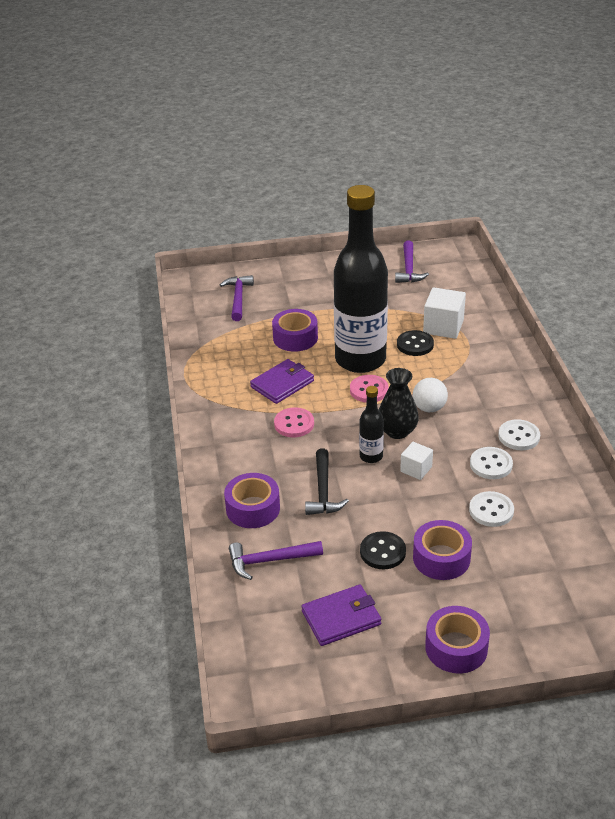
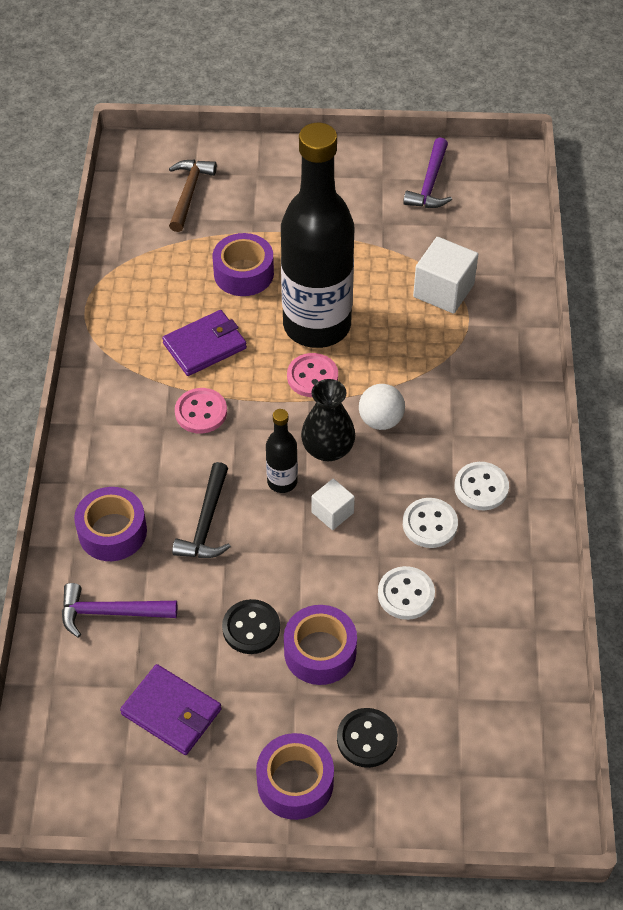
camera: 10 degrees right, 15 degrees up
(238, 298) = (189, 193): purple hammer -> brown hammer
(341, 618) = (172, 712): purple wallet -> purple wallet turned 45 degrees clockwise
(415, 344) = (396, 313): black button -> black button (367, 739)

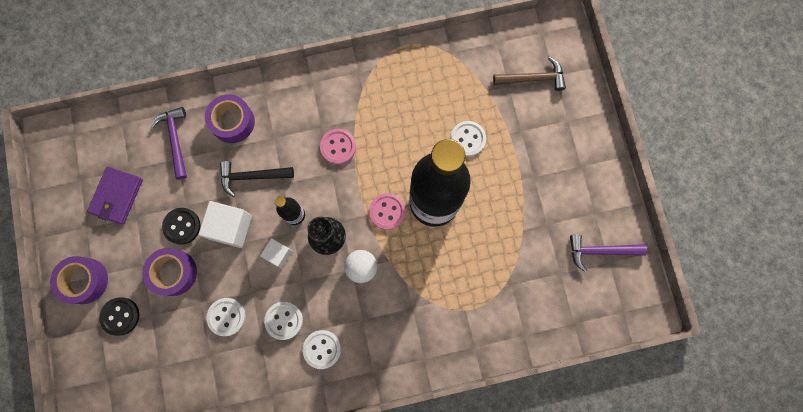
camera: 75 degrees right, 25 degrees up
(205, 346) = (395, 132): purple wallet -> none
(243, 273) = (467, 139): purple tape -> white button
(443, 290) = (493, 285): white cube -> white cube (231, 227)

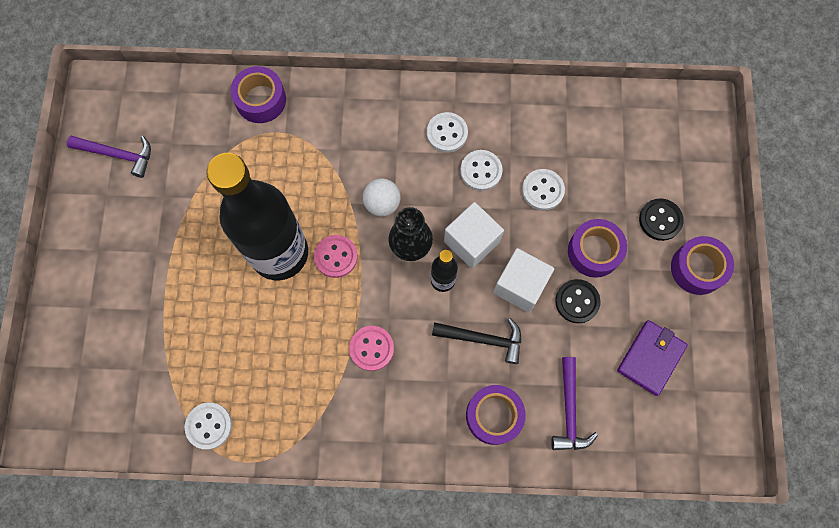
camera: 165 degrees left, 5 degrees down
(278, 254) = (471, 241): white cube -> white cube, size x1.69
(467, 139) = (214, 317): white button -> white button (209, 426)
(497, 336) = (261, 100): none -> purple tape
(533, 79) = (107, 371): brown hammer -> none

